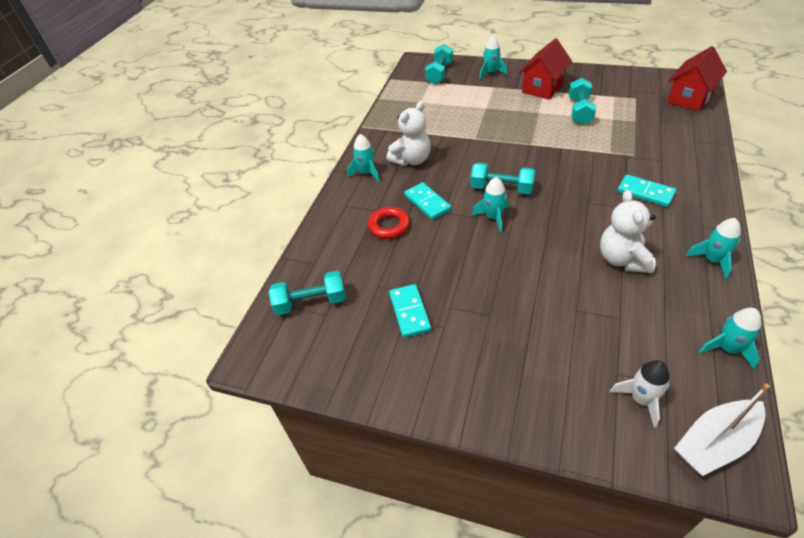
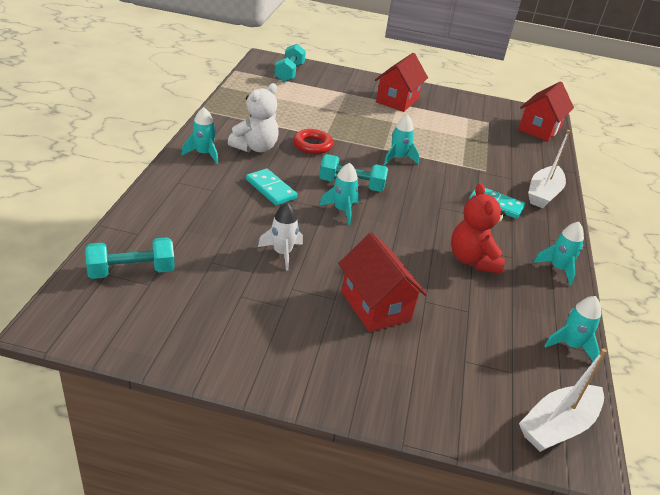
camera: 15 degrees left, 10 degrees down
(389, 226) = (227, 206): red ring -> red ring (312, 145)
(409, 312) = (246, 289): turquoise domino -> none
(491, 73) = (344, 80): turquoise rocket -> turquoise rocket (398, 158)
(528, 319) = (375, 306): none -> red house
(579, 111) = (433, 126): turquoise dumbbell -> none
(622, 259) = (472, 260): white teddy bear -> red teddy bear
(641, 399) = (487, 385): white rocket -> white rocket (282, 253)
(695, 174) = (543, 194): none -> white boat

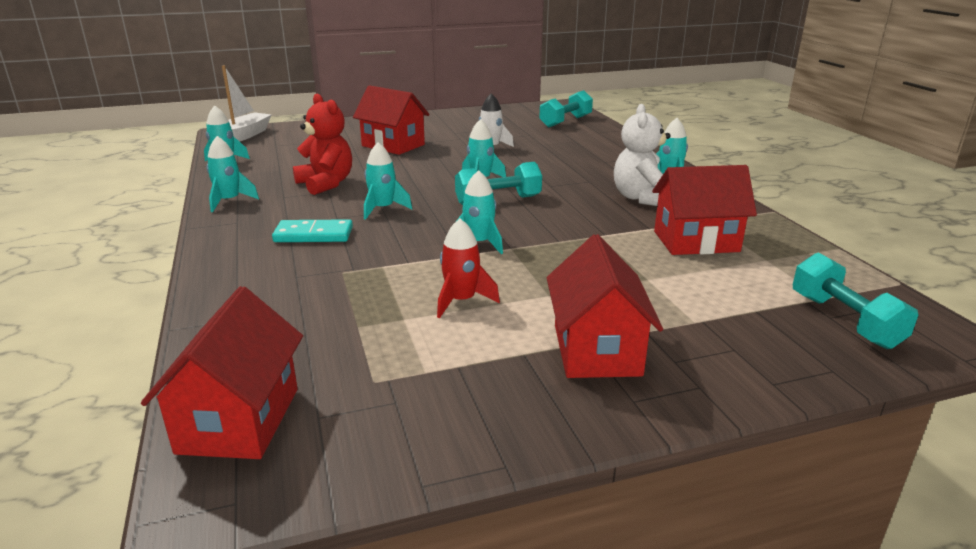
camera: 155 degrees right, 10 degrees down
(271, 189) = (563, 175): turquoise domino -> none
(280, 114) = (696, 241): none -> red house
(312, 145) = (595, 221): red ring -> none
(434, 134) = (461, 301): none -> red rocket
(439, 210) = (383, 209): none -> turquoise rocket
(543, 194) = (241, 270): white boat -> none

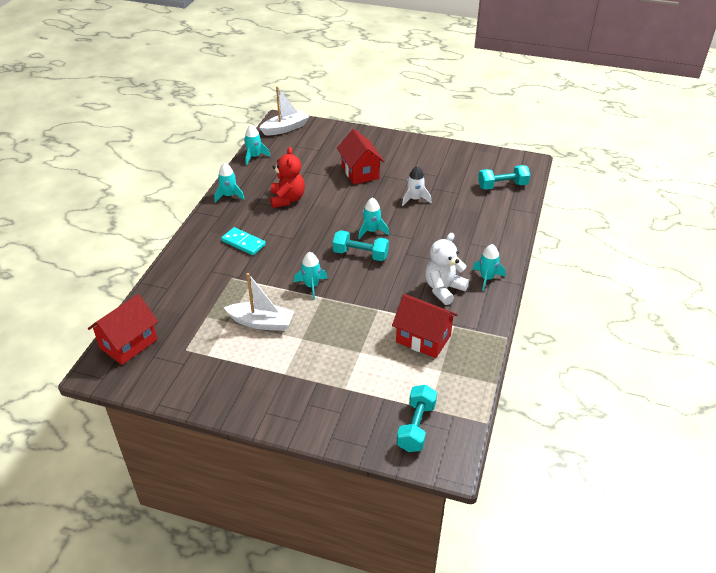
camera: 35 degrees right, 15 degrees up
(383, 209) = (294, 235): turquoise rocket -> none
(461, 301) = (261, 322): red rocket -> white boat
(596, 350) = (283, 380): red house -> none

